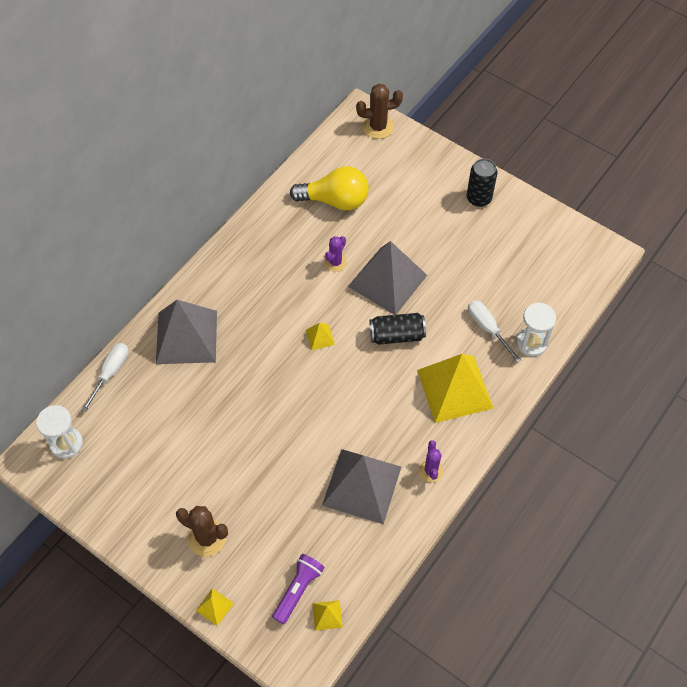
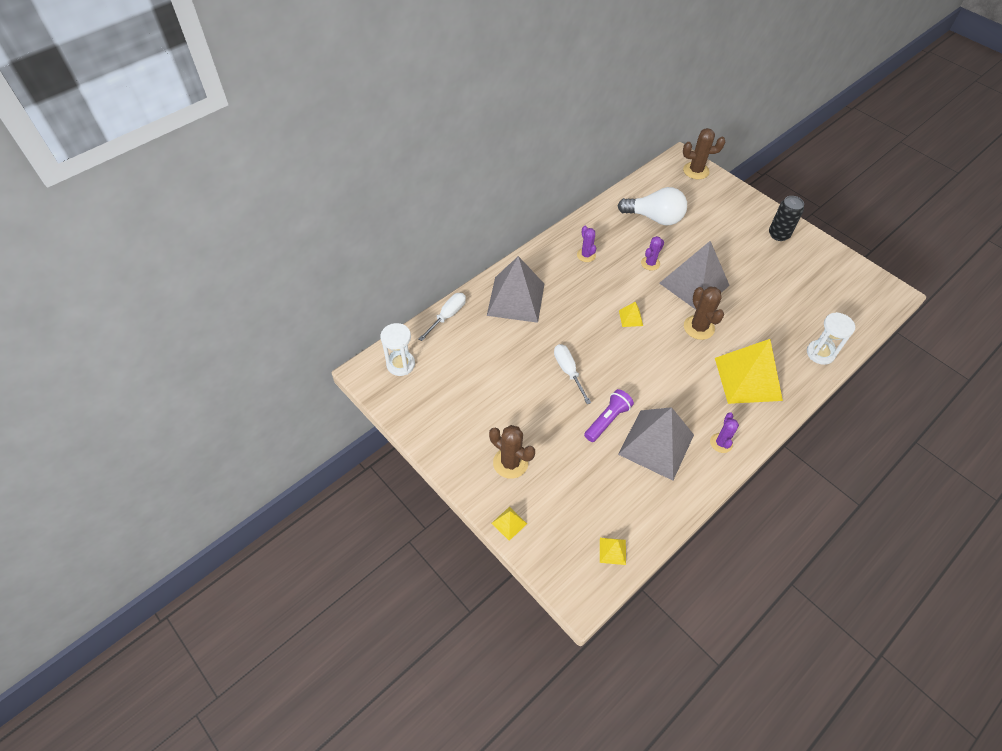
camera: 10 degrees right, 5 degrees down
(260, 265) = (586, 255): none -> purple cactus
(298, 590) = (588, 523): purple flashlight -> purple flashlight (607, 420)
(335, 200) = (654, 218): yellow light bulb -> white light bulb
(397, 335) = (698, 327): black can -> brown cactus
(487, 328) = (780, 335): white screwdriver -> white screwdriver (568, 371)

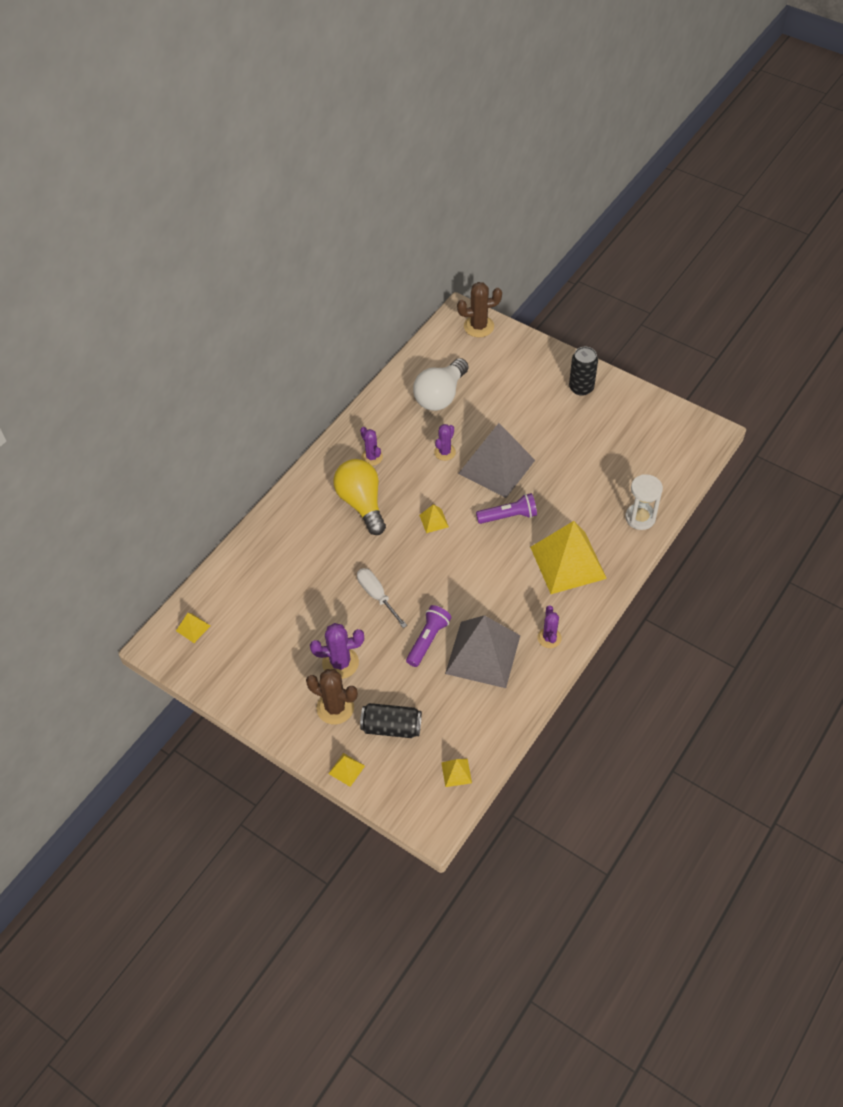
camera: 10 degrees left, 0 degrees up
(400, 364) = (193, 628): white hourglass -> yellow pyramid
(448, 316) = (232, 561): white screwdriver -> none
(516, 299) = (304, 526): grey pyramid -> none
(523, 423) = (340, 663): none -> purple cactus
(559, 493) = (391, 727): none -> black can
(570, 291) = (362, 503): none -> yellow light bulb
(654, 218) = (440, 395): white light bulb -> white light bulb turned 120 degrees clockwise
(698, 327) = (508, 516): brown cactus -> purple flashlight

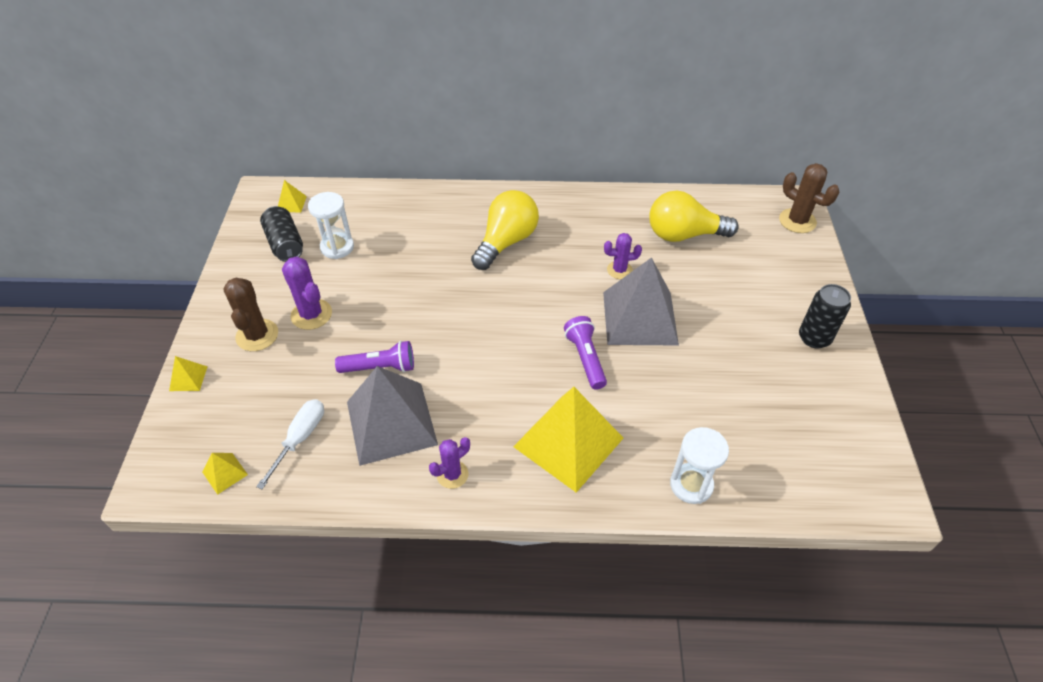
camera: 55 degrees right, 5 degrees down
(277, 616) = (337, 247): none -> white hourglass
(372, 457) = (565, 223): purple cactus -> none
(376, 595) = (407, 303): white screwdriver -> white screwdriver (300, 438)
(391, 727) = (256, 389): black can -> black can (285, 244)
(433, 521) = (529, 302): yellow pyramid -> none
(440, 395) = (684, 235): white light bulb -> yellow light bulb
(508, 516) = (585, 358): purple flashlight -> purple flashlight turned 150 degrees counterclockwise

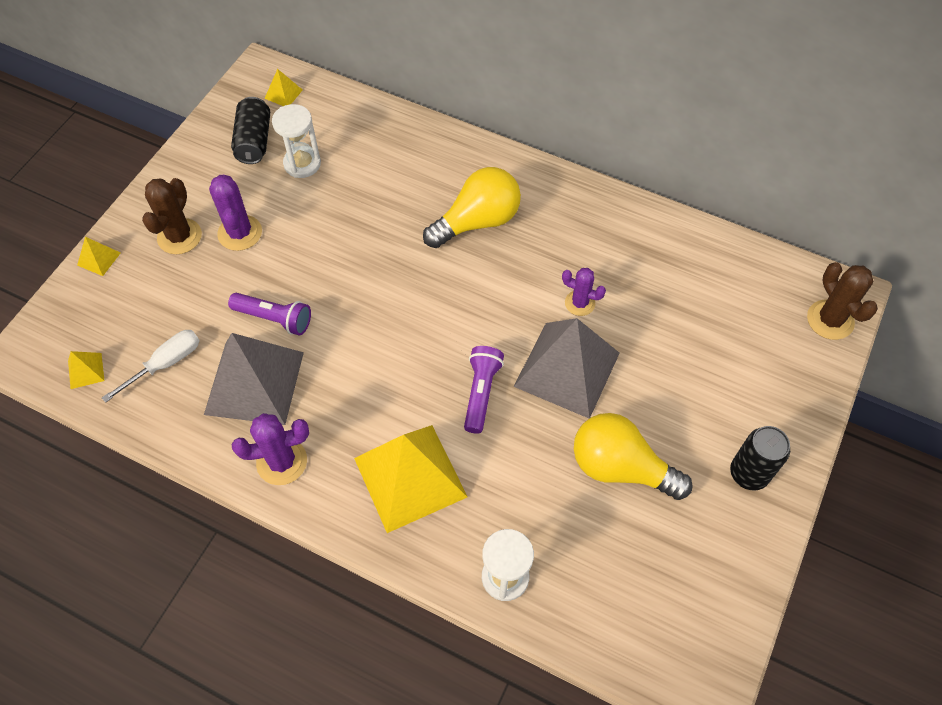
camera: 25 degrees right, 10 degrees up
(452, 474) = (282, 462): purple cactus -> purple cactus, size x1.52
(684, 235) = (680, 287): yellow light bulb -> yellow light bulb (621, 467)

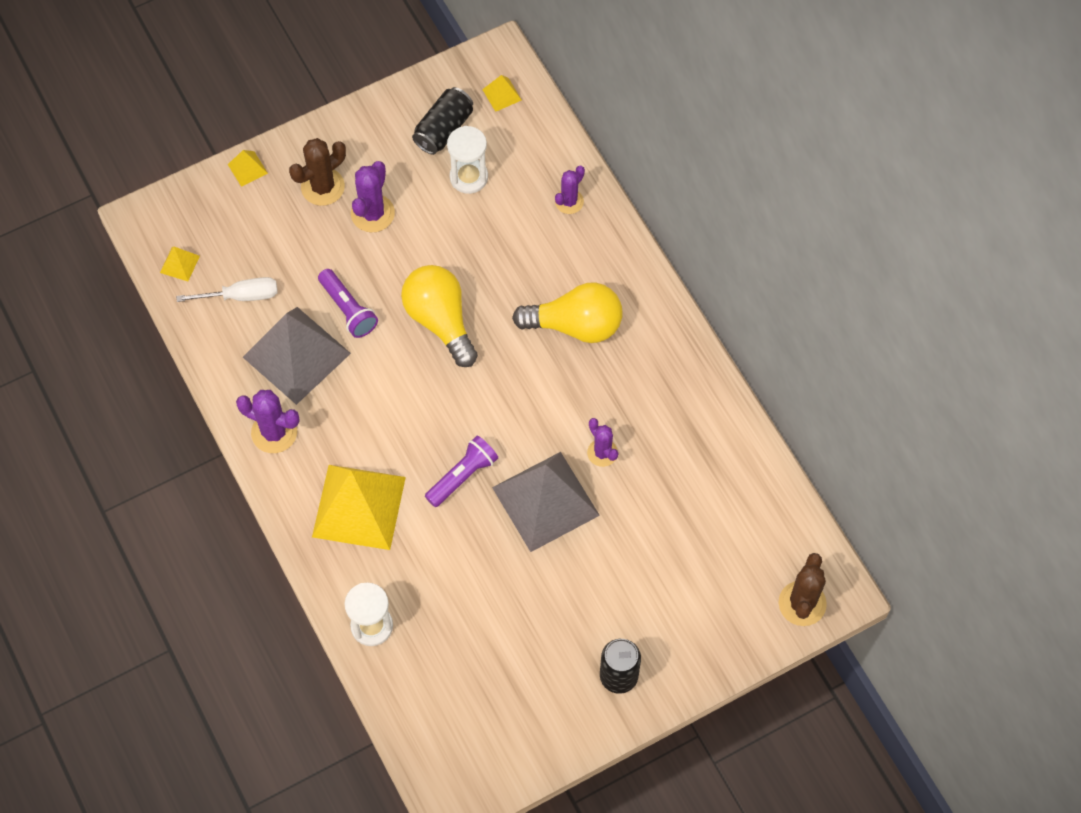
camera: 35 degrees right, 5 degrees up
(398, 138) = (569, 201): none -> purple cactus
(621, 467) = (523, 605): yellow light bulb -> yellow light bulb (440, 321)

